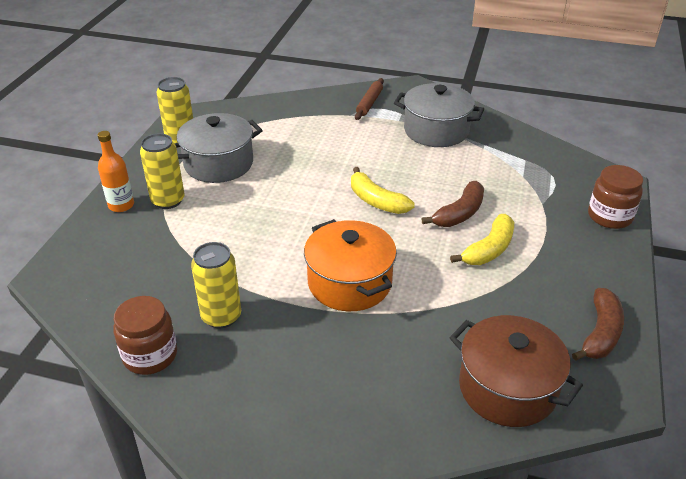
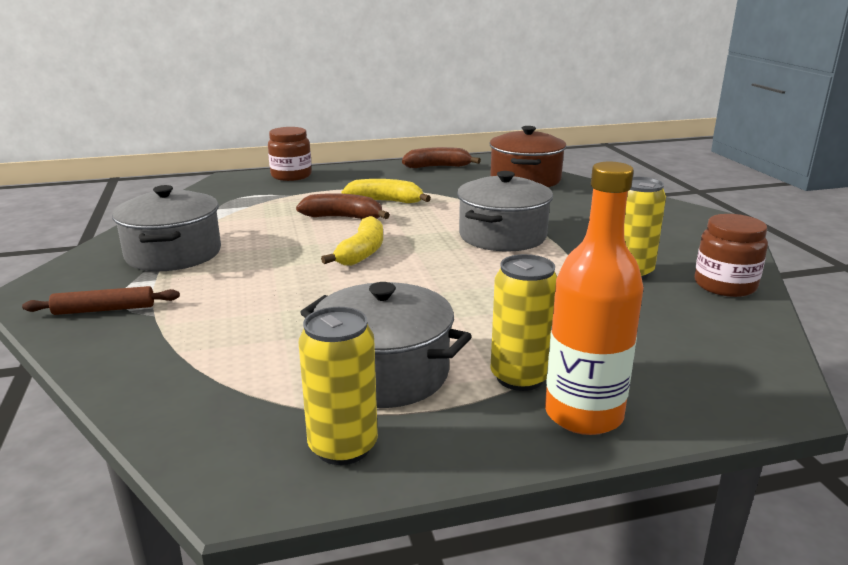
camera: 120 degrees left, 15 degrees down
(121, 205) = (583, 414): orange bottle -> orange bottle, size x1.59
(349, 283) = (502, 236): orange pot -> grey pot

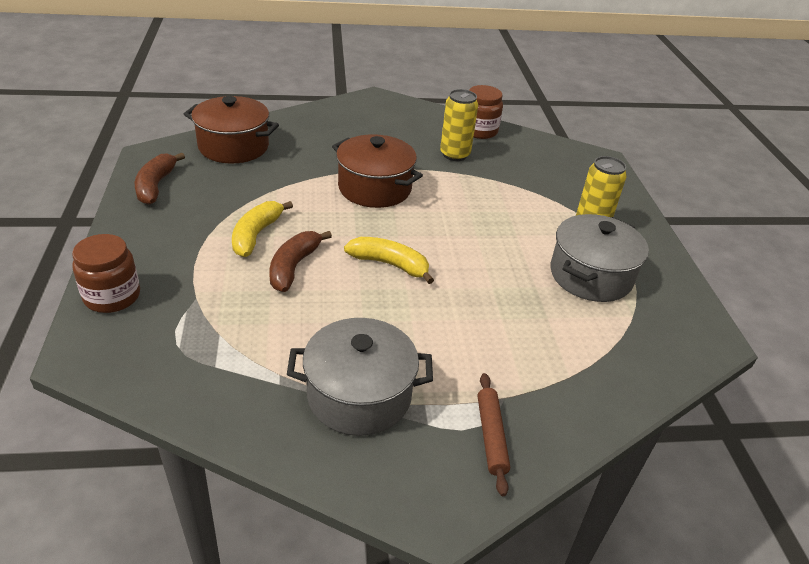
camera: 85 degrees left, 15 degrees up
(343, 447) = (668, 299): yellow can -> none
(502, 236) = (374, 188): grey pot -> brown pot
(583, 414) = (624, 215): orange bottle -> none

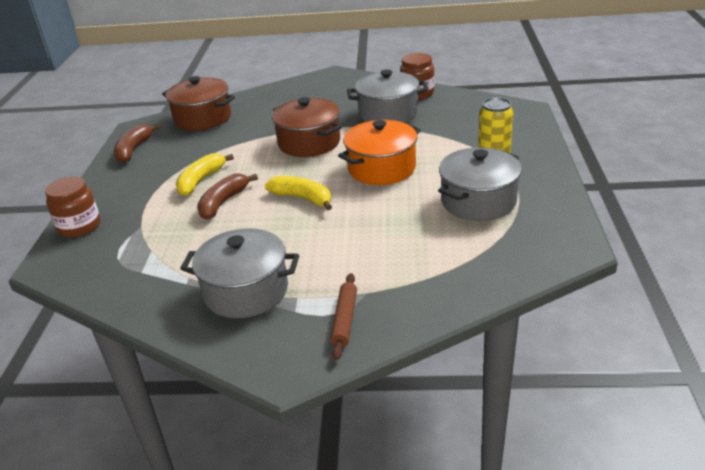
camera: 15 degrees right, 5 degrees down
(454, 154) = (388, 113): yellow can -> grey pot
(470, 227) = (382, 168): none -> orange pot

